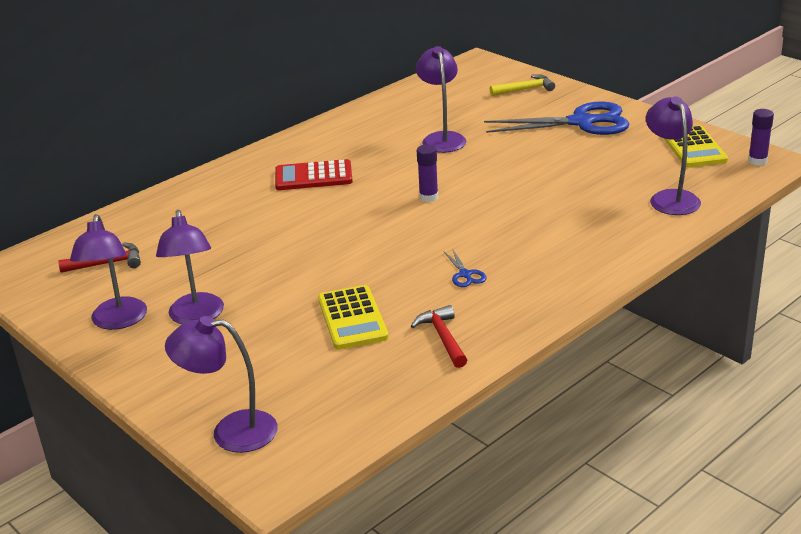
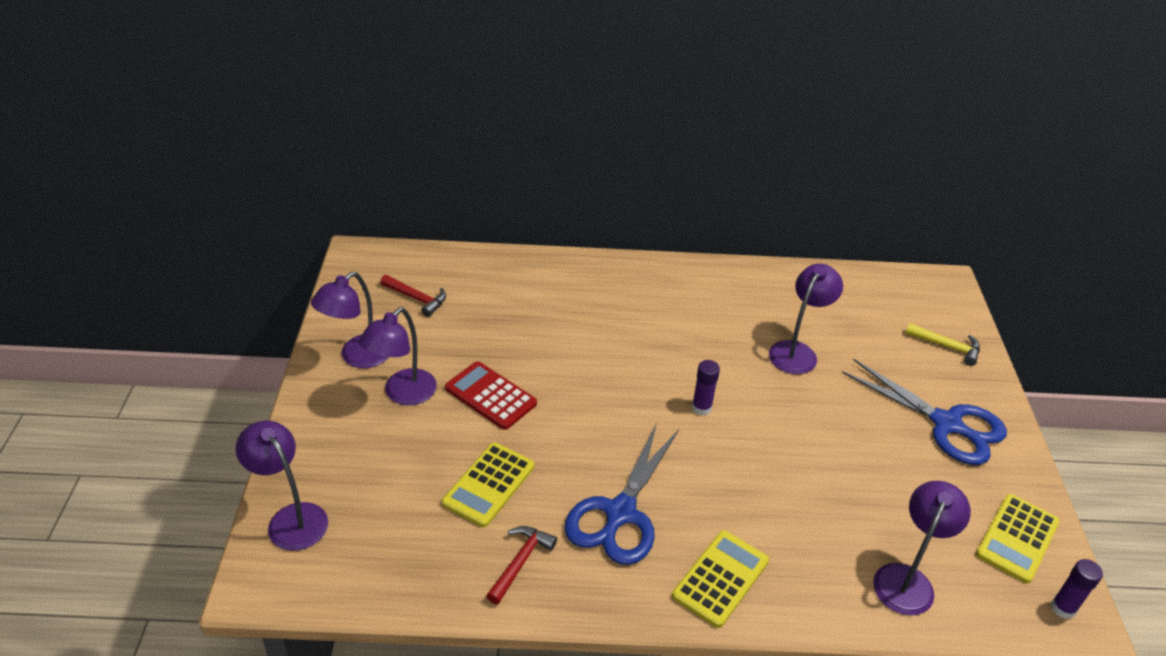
camera: 40 degrees right, 10 degrees up
(313, 176) = (647, 318): red calculator -> red calculator (490, 396)
(465, 274) = (620, 513): blue scissors -> blue scissors, size x2.46
(575, 263) = (720, 578): none -> yellow calculator

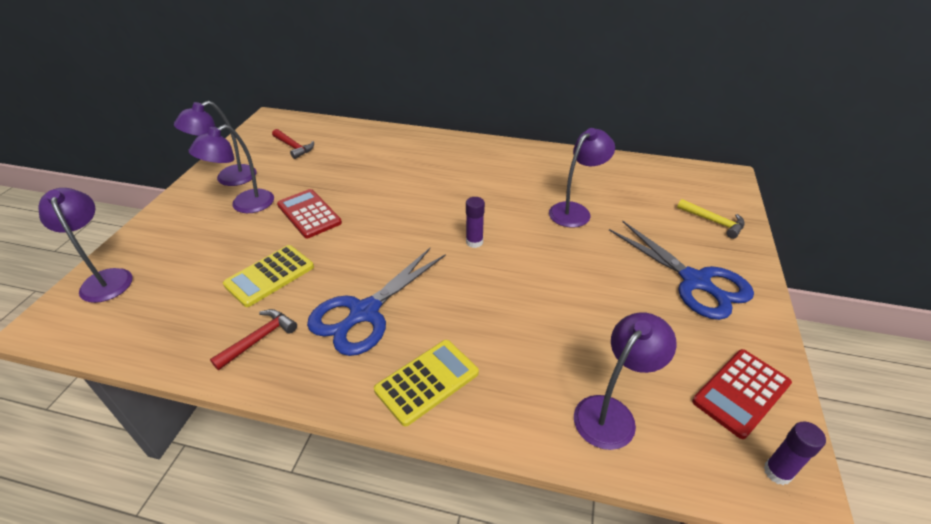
camera: 15 degrees right, 0 degrees up
(1017, 538) = (741, 392): yellow calculator -> red calculator

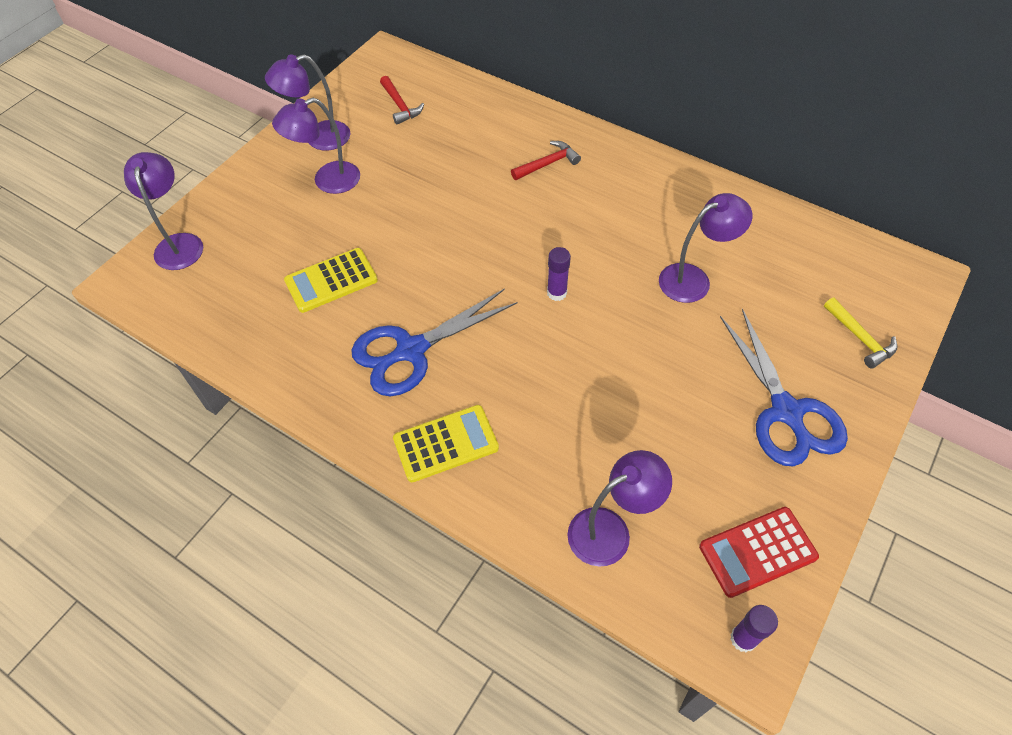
camera: 20 degrees right, 15 degrees up
(259, 339) = (304, 352): red hammer -> red hammer (547, 164)
(309, 214) = (391, 209): red calculator -> none

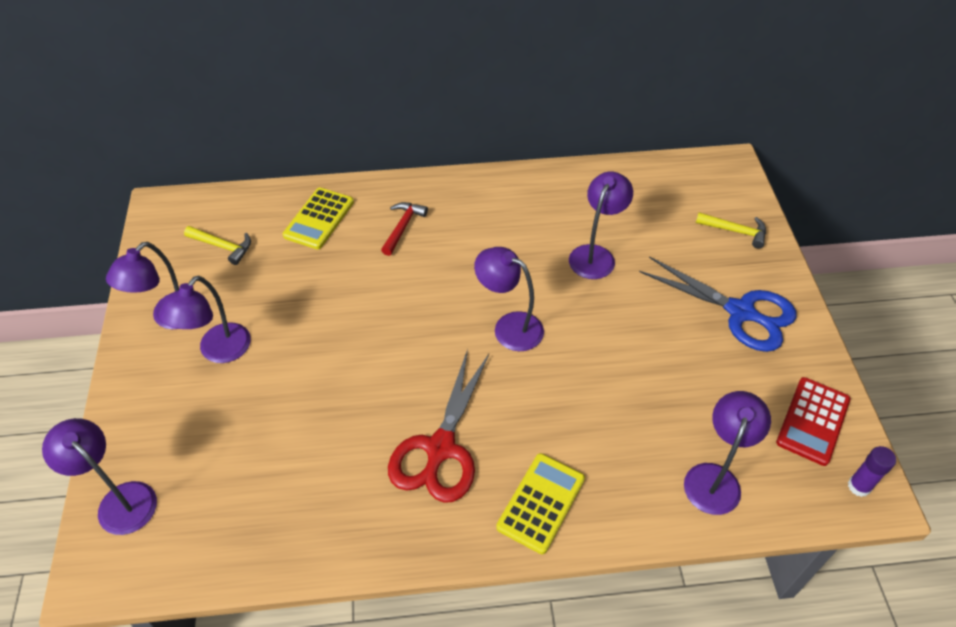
camera: 40 degrees left, 5 degrees down
(331, 281) = (311, 436): yellow calculator -> yellow calculator (319, 219)
(400, 106) = (222, 246): red hammer -> yellow hammer
(411, 350) = (440, 448): blue scissors -> red scissors
(557, 293) = (509, 326): purple glue stick -> purple lamp

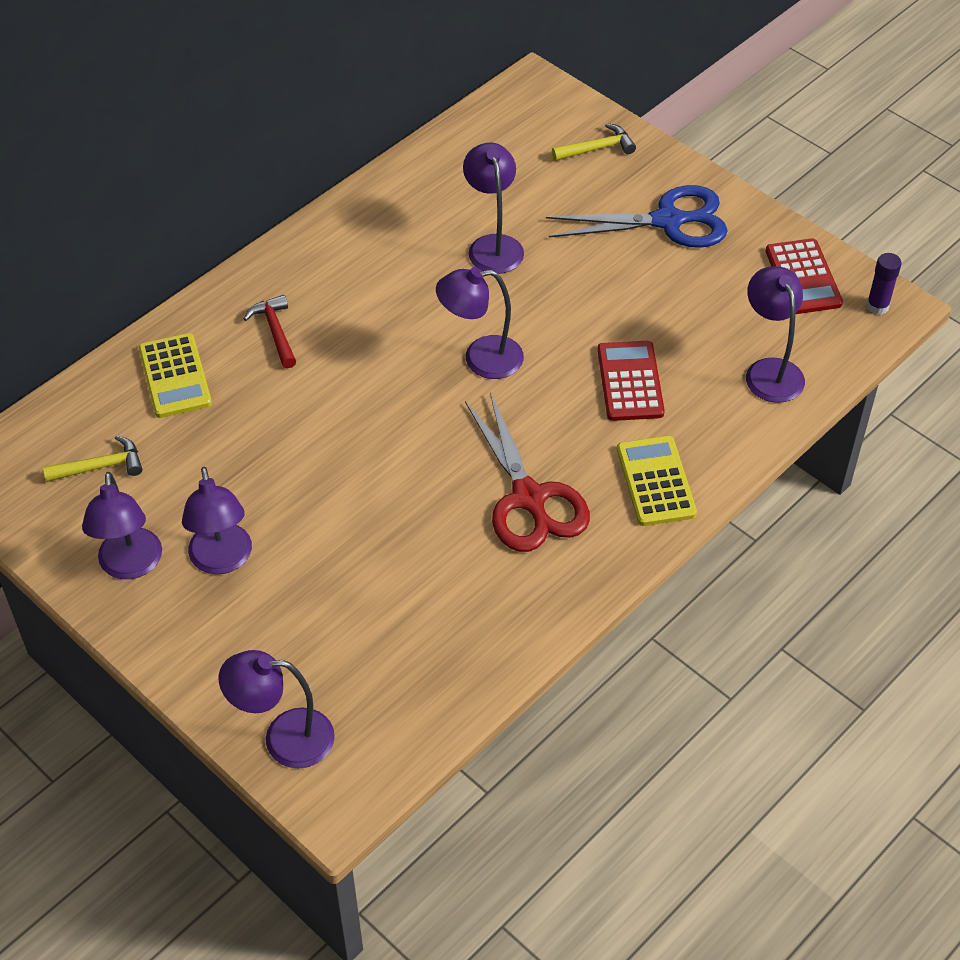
camera: 40 degrees left, 0 degrees up
(597, 412) = (630, 381): none -> red calculator

